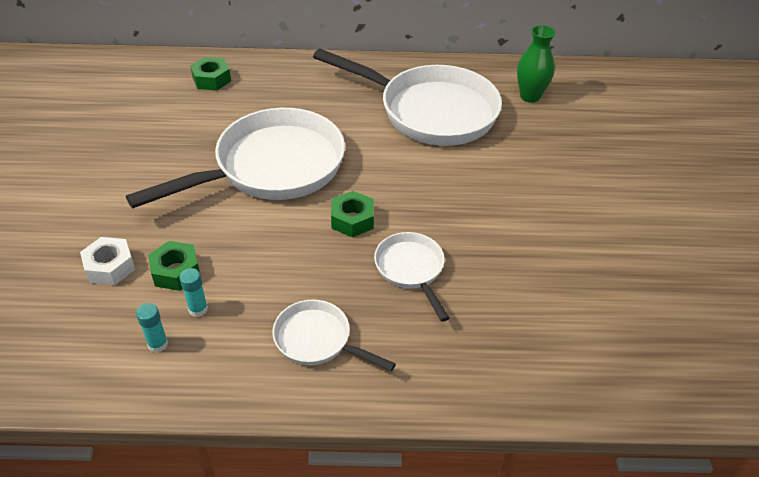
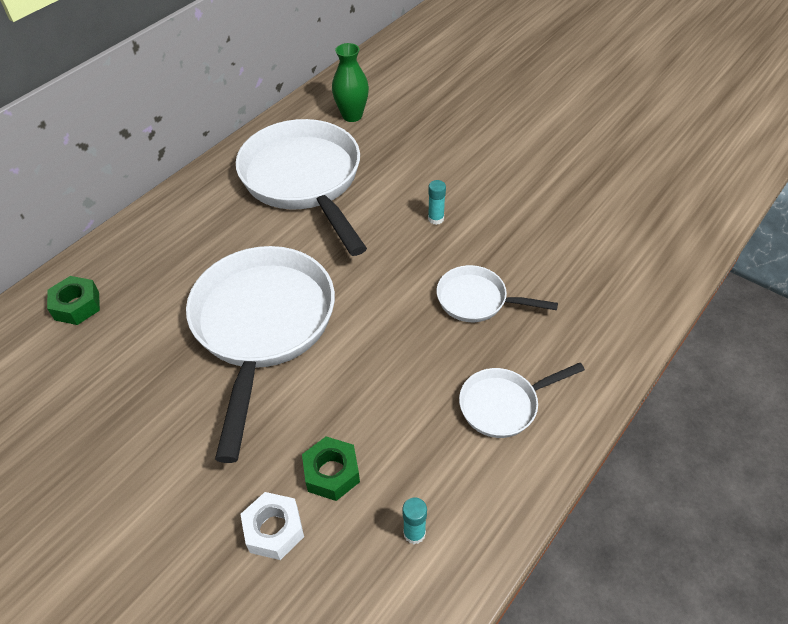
camera: 50 degrees left, 5 degrees up
(198, 309) = (396, 478): turquoise glue stick -> turquoise glue stick (436, 219)
(352, 220) = (386, 305): green nut -> none
(430, 111) = (305, 181): white pan -> white pan turned 90 degrees counterclockwise

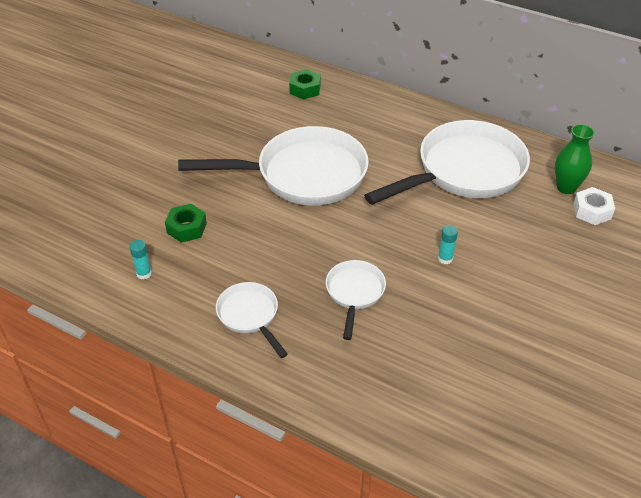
camera: 80 degrees right, 5 degrees down
(274, 530) = (146, 208): white nut -> white nut (592, 211)

